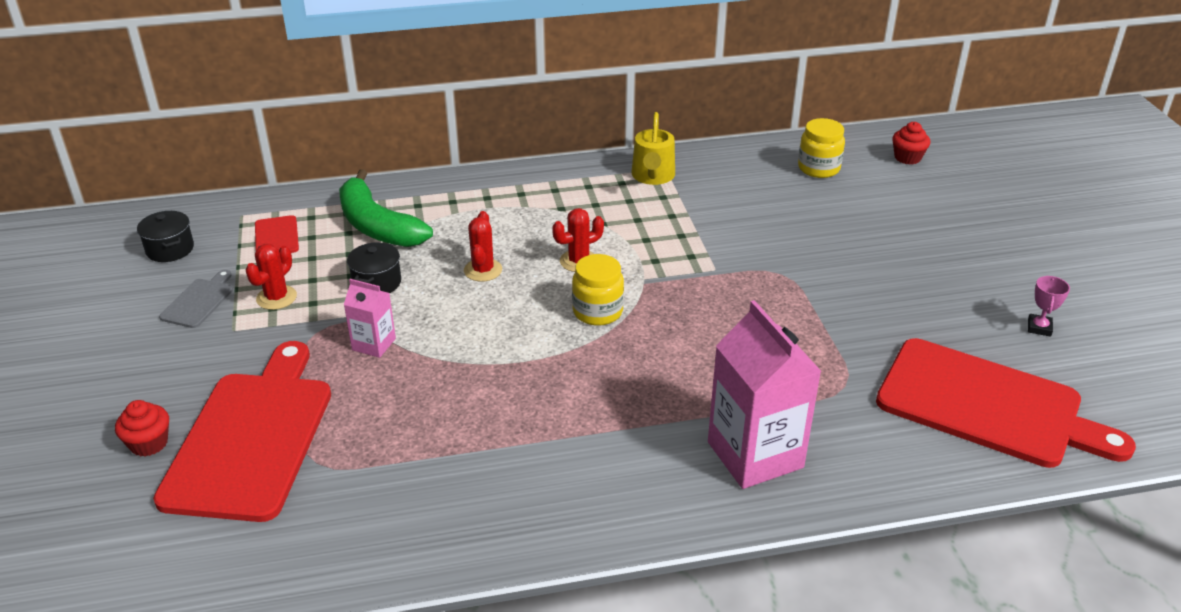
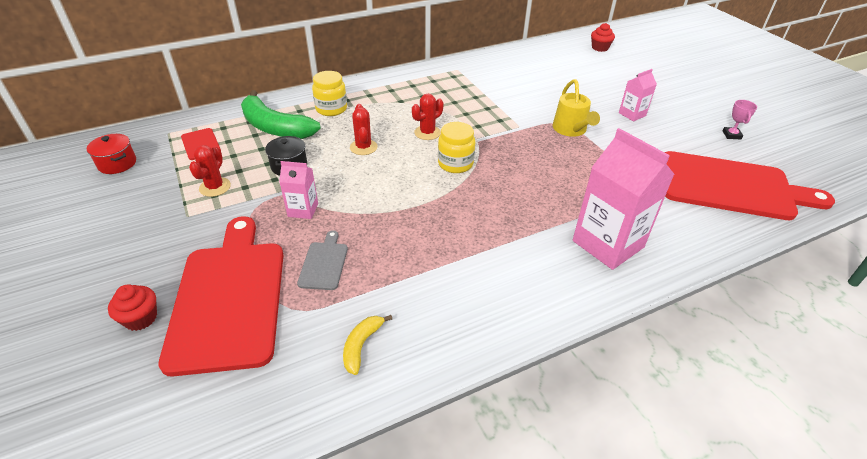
camera: 15 degrees left, 5 degrees up
(170, 249) = (117, 164): black pot -> red pot
(199, 301) = (152, 198): grey cutting board -> grey cutting board (324, 263)
(383, 521) = (361, 346): none -> yellow banana
(653, 176) = (452, 75): yellow watering can -> yellow watering can (571, 130)
(818, 168) = (551, 59): yellow jar -> yellow jar (331, 109)
(897, 273) = (632, 114): none -> pink carton

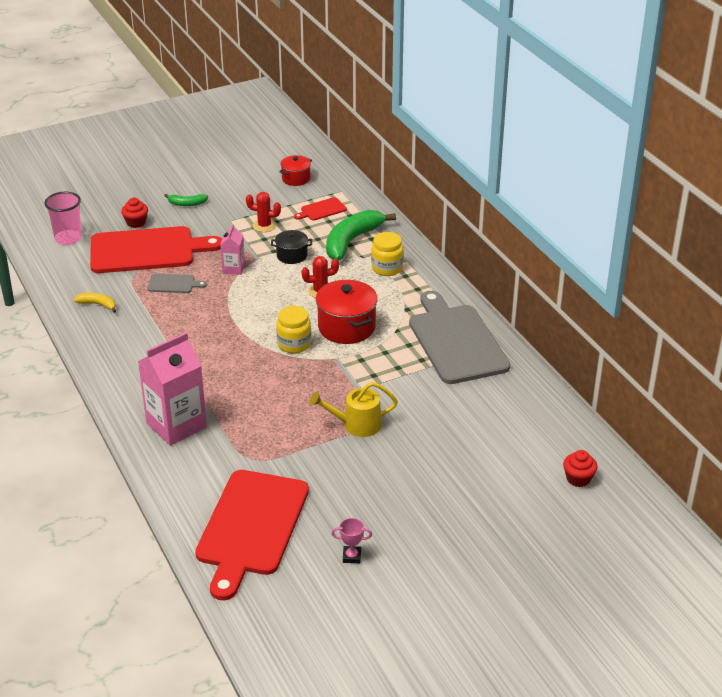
camera: 90 degrees right, 5 degrees down
(118, 261) = (187, 204): none -> green banana
(146, 415) = (68, 238): none -> pink cup
(427, 133) = (346, 327): red cactus -> red pot
(449, 81) = (456, 341): none -> grey cutting board
(632, 114) = (394, 478): pink carton -> none

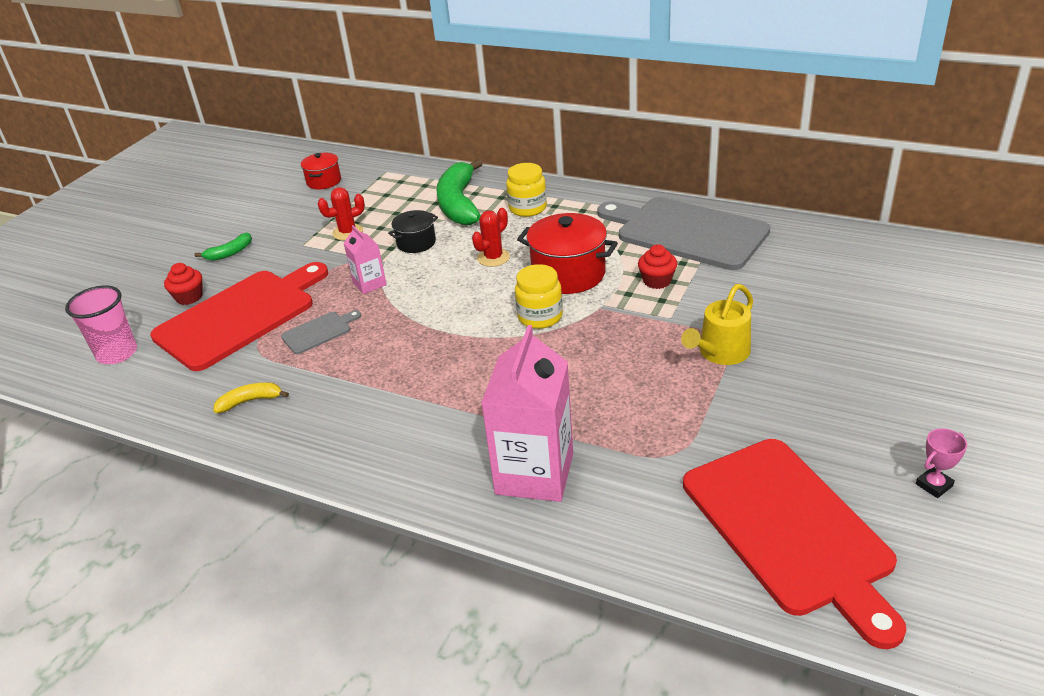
camera: 35 degrees left, 0 degrees up
(321, 210) = (389, 193): red cutting board -> none
(578, 478) = (975, 280): red cupcake -> red cupcake (657, 281)

